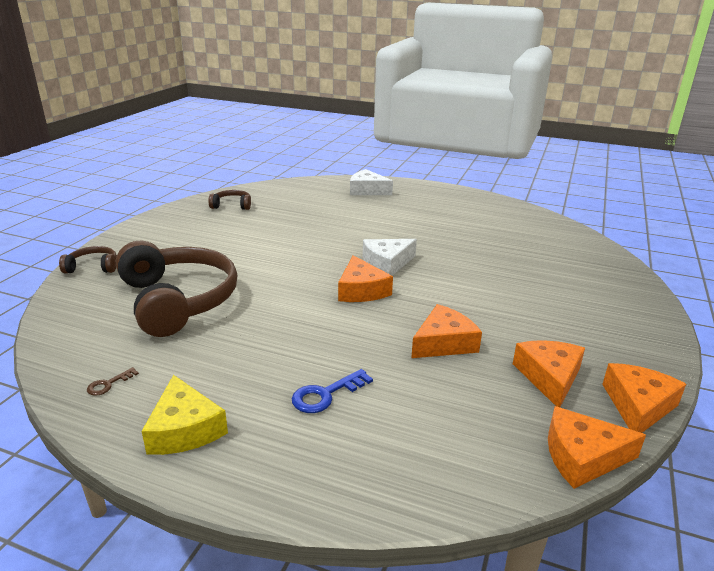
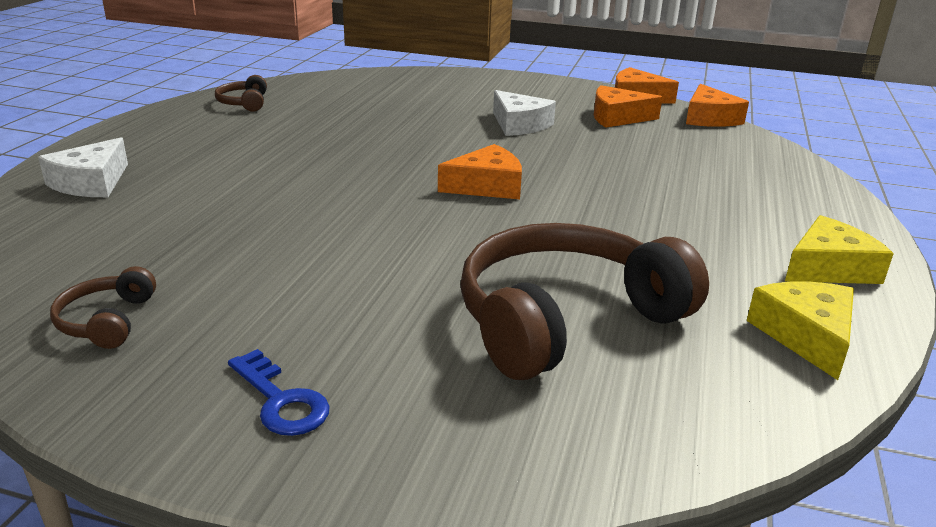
camera: 95 degrees left, 0 degrees up
(93, 267) = (460, 464): brown headphones -> brown headphones (244, 103)
(108, 384) = (806, 336): brown key -> yellow cheese
(326, 394) = (712, 201): blue key -> blue key (281, 401)
(387, 263) = (405, 171): white cheese -> white cheese (519, 125)
(444, 343) = (586, 150): orange cheese -> none

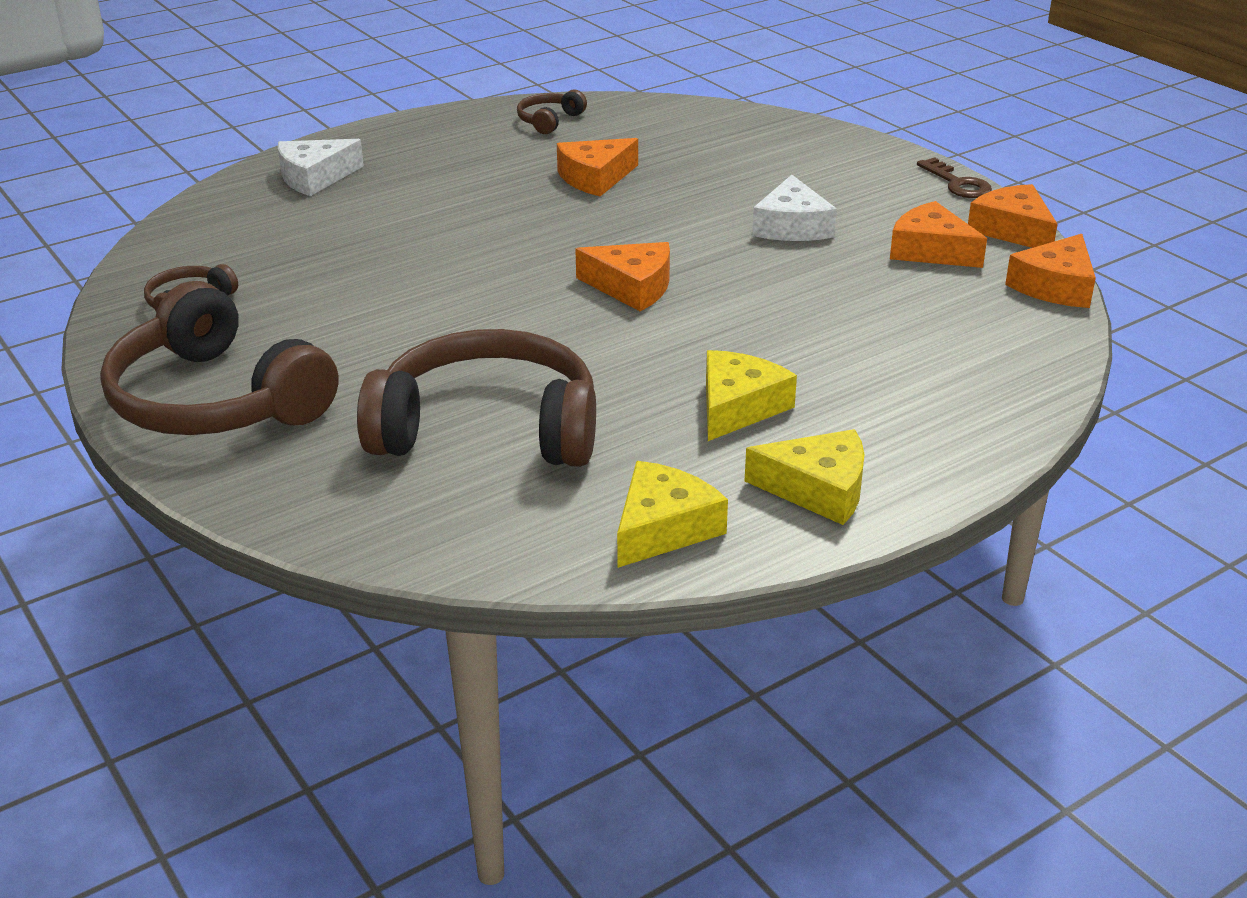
camera: 40 degrees right, 5 degrees up
(281, 401) = (215, 400): blue key -> brown headphones
(340, 128) = (595, 178): none -> orange cheese
(565, 82) = (957, 183): none -> brown key
(690, 236) = (738, 407): none -> yellow cheese

